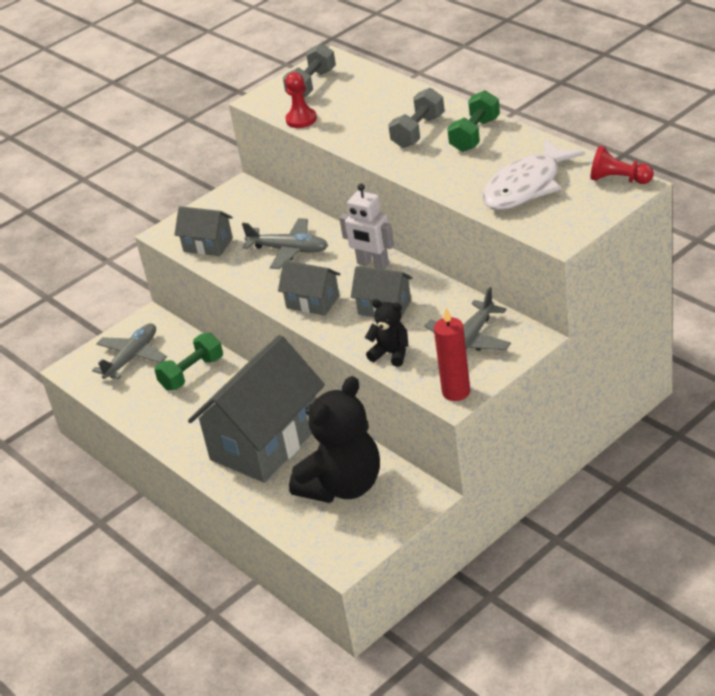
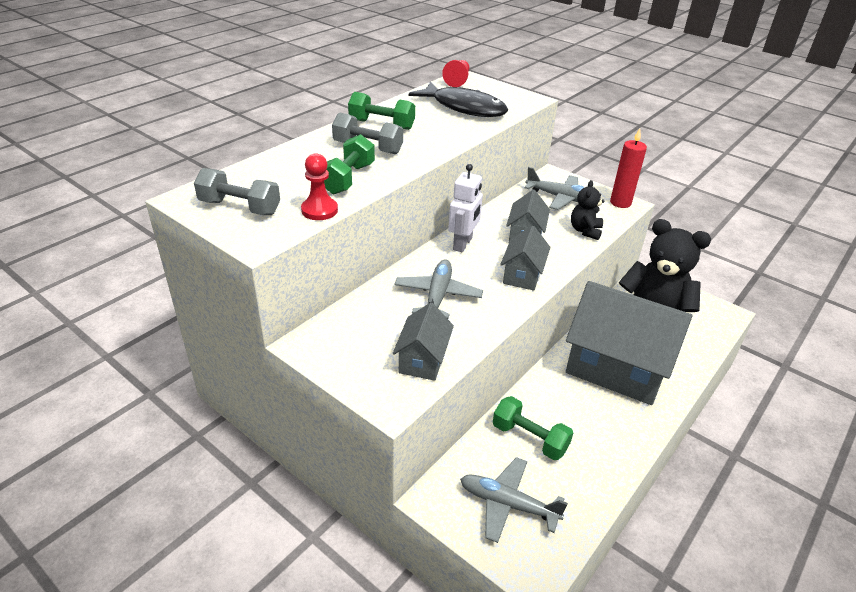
camera: 105 degrees left, 0 degrees up
(354, 127) = (348, 179): none -> green dumbbell
(526, 186) = (464, 108): white fish -> black fish

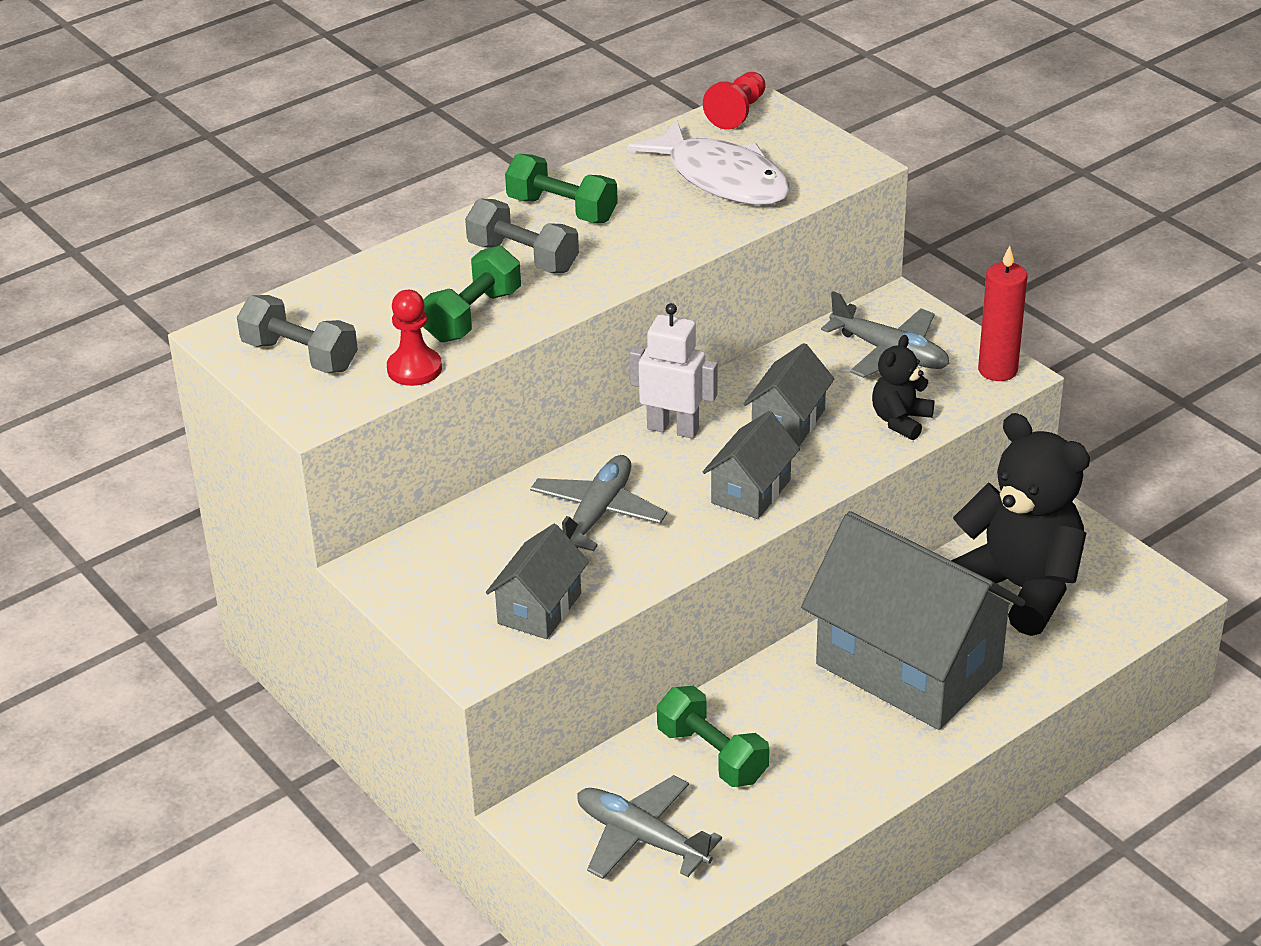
camera: 15 degrees right, 0 degrees up
(463, 244) = (673, 428): white robot -> white robot turned 105 degrees counterclockwise
(464, 108) = (722, 179): black fish -> white fish

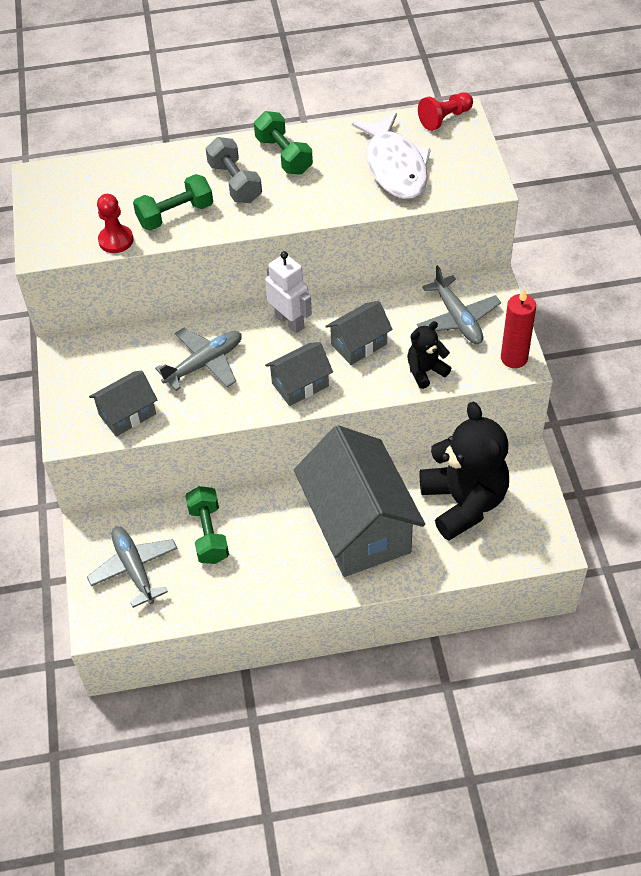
camera: 30 degrees right, 15 degrees up
(300, 356) = (64, 207): grey dumbbell -> none

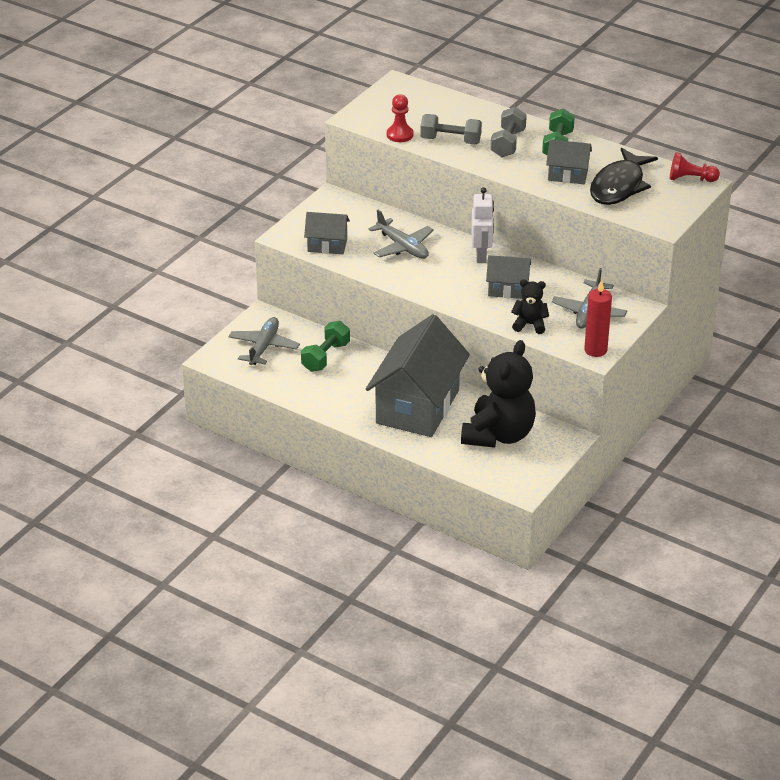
camera: 40 degrees right, 15 degrees down
(175, 215) = (450, 140): green dumbbell -> grey dumbbell
(204, 363) = (403, 247): grey plane -> grey plane turned 45 degrees clockwise
(300, 384) = (444, 288): grey house -> grey house (568, 175)
(395, 167) = (619, 186): white fish -> black fish

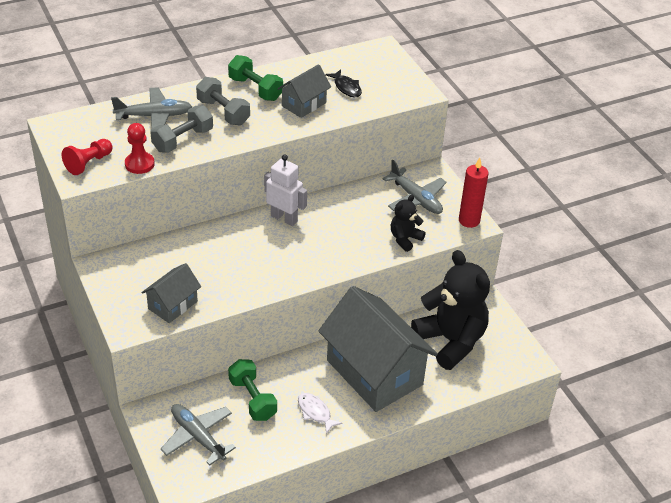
camera: 60 degrees left, 5 degrees up
(344, 393) = (315, 412): none -> white fish
(403, 247) = (225, 258): grey plane -> grey plane (154, 116)
(507, 289) = (345, 227): grey house -> none
(619, 186) = (346, 87): black fish -> black fish, size x0.48
(690, 179) = (371, 51): red pawn -> red pawn (88, 163)

